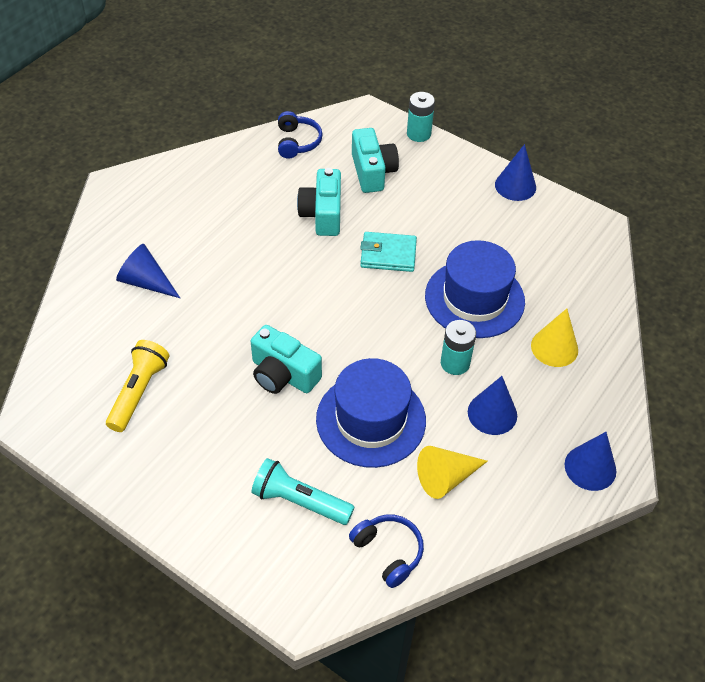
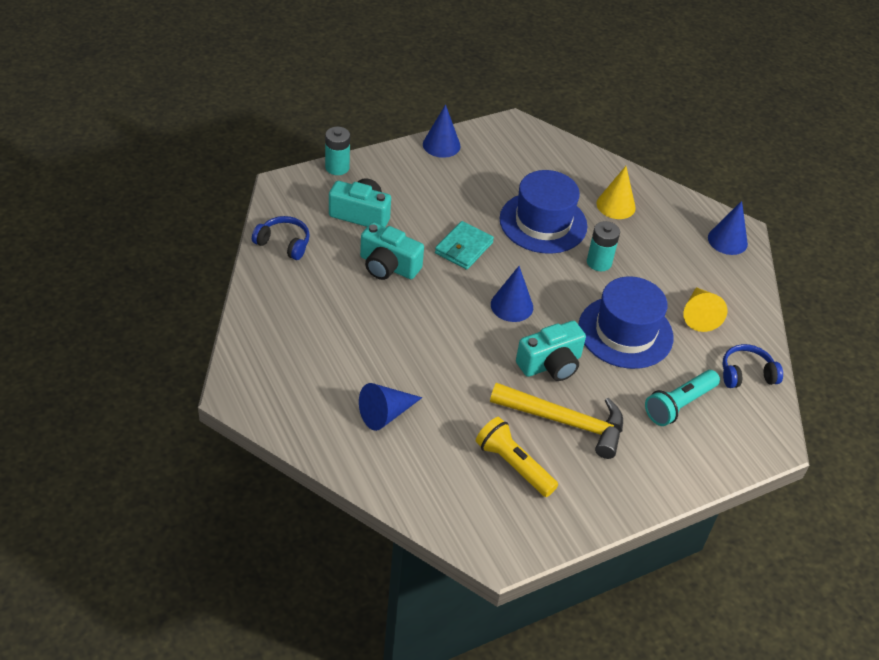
camera: 65 degrees left, 5 degrees down
(216, 413) = (565, 422): none -> yellow hammer
(492, 413) = (656, 265): blue cone -> blue cone (512, 306)

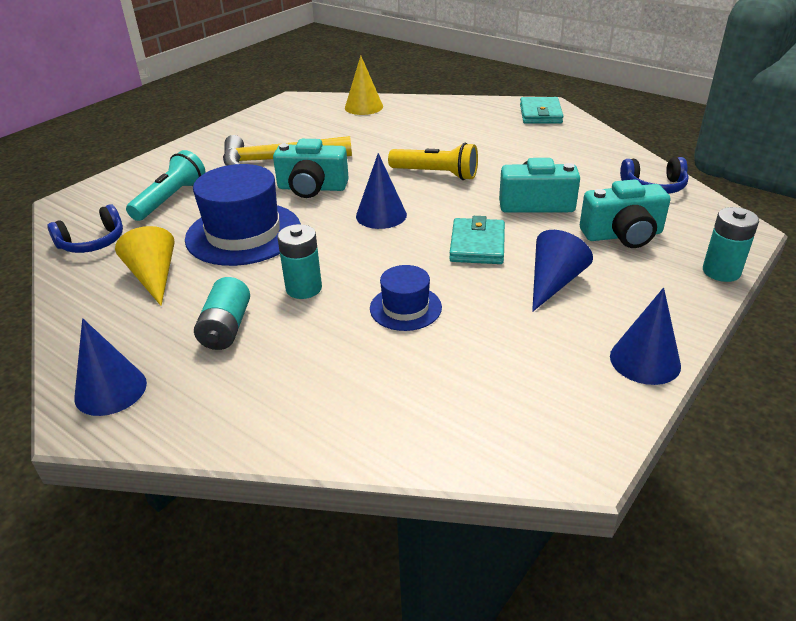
camera: 160 degrees right, 10 degrees down
(259, 380) = (540, 114): none -> turquoise wallet
(385, 414) = (428, 125): blue cone -> blue cone (553, 282)
(513, 465) = (308, 131): yellow flashlight -> yellow flashlight (436, 174)
(543, 222) = (405, 308): blue hat -> blue hat, size x0.54
(551, 364) = (312, 188): turquoise camera -> turquoise camera turned 120 degrees counterclockwise
(616, 205) = (313, 375): yellow cone -> yellow cone (363, 107)
(656, 253) = (226, 328): none -> turquoise battery

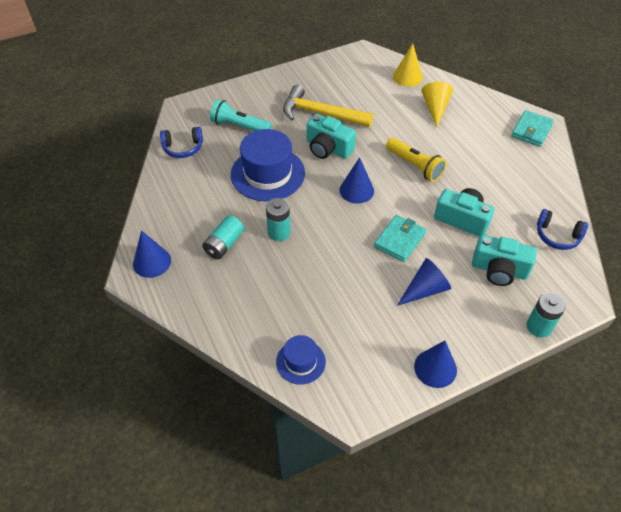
camera: 25 degrees right, 15 degrees up
(154, 277) = (204, 189): yellow cone -> yellow cone (435, 108)
(170, 199) = (240, 126): turquoise flashlight -> turquoise flashlight turned 120 degrees counterclockwise
(405, 308) = (326, 271): blue hat -> blue hat (300, 361)

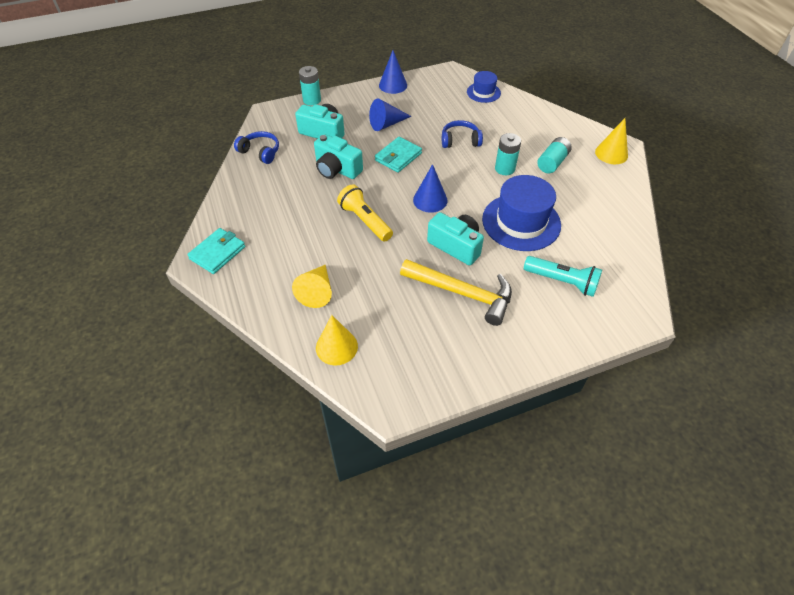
camera: 175 degrees left, 0 degrees up
(152, 262) = (611, 153): blue cone -> yellow cone
(183, 148) = (622, 257): blue headphones -> blue headphones (460, 141)

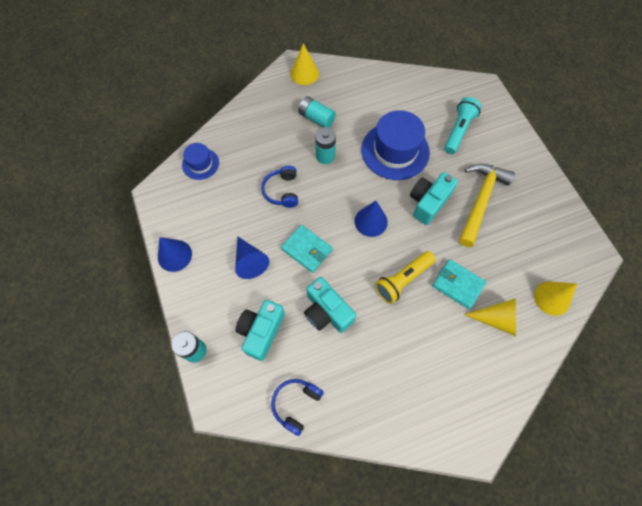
camera: 90 degrees left, 15 degrees up
(217, 253) = (460, 427): turquoise wallet -> turquoise wallet (457, 285)
(337, 169) = (327, 311): turquoise camera -> turquoise camera turned 105 degrees clockwise

